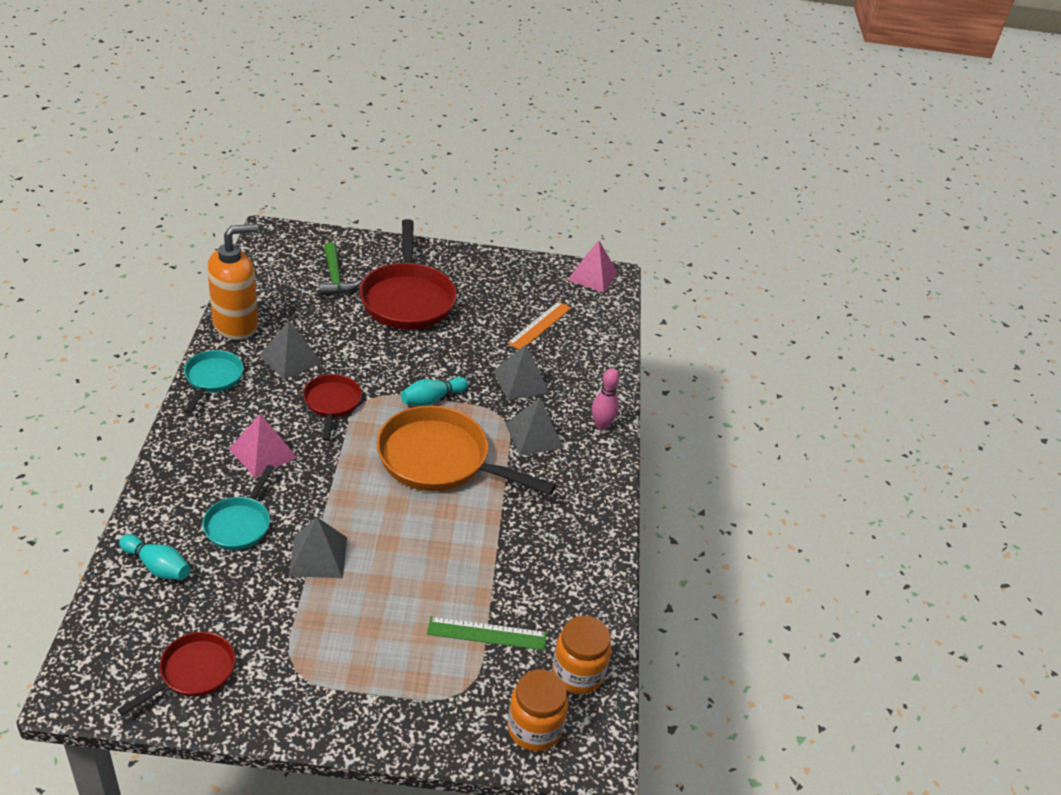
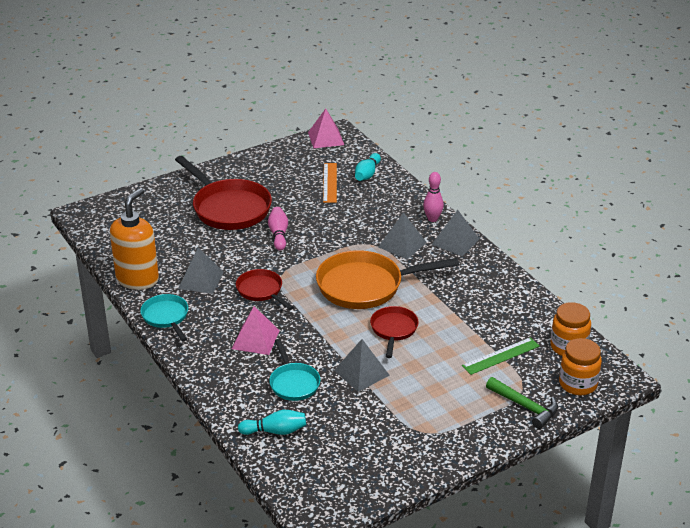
camera: 30 degrees left, 5 degrees down
(193, 672) = (369, 467): red pan -> red pan (393, 330)
(335, 277) = (164, 219): green hammer -> green hammer (525, 407)
(421, 353) = (278, 234): none -> pink bowling pin
(432, 399) = (318, 256): turquoise bowling pin -> turquoise bowling pin (367, 174)
(521, 381) = (358, 219): grey pyramid -> grey pyramid (455, 241)

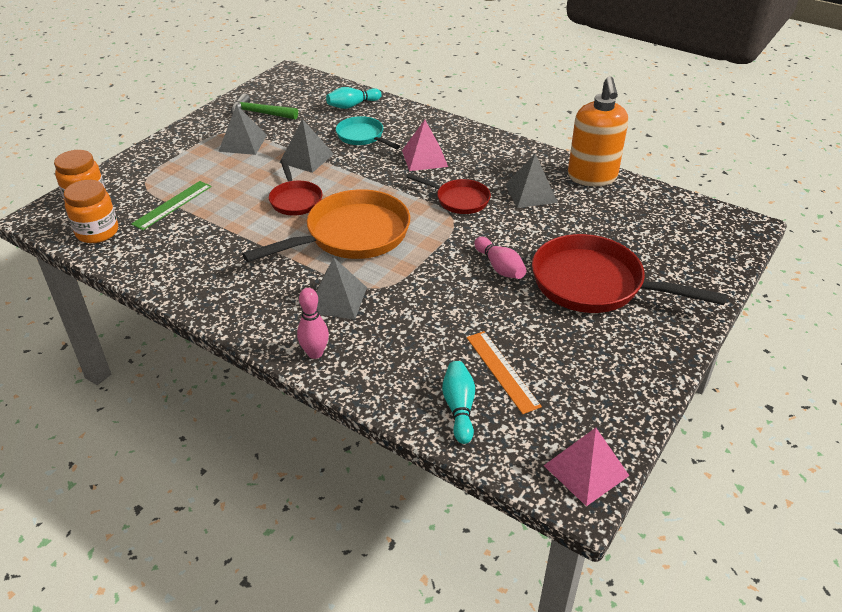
camera: 155 degrees right, 5 degrees up
(166, 317) = (524, 154): turquoise pan -> none
(455, 241) = (268, 325): grey pyramid -> grey pyramid (243, 143)
(525, 407) = (139, 170): green hammer -> green hammer (260, 113)

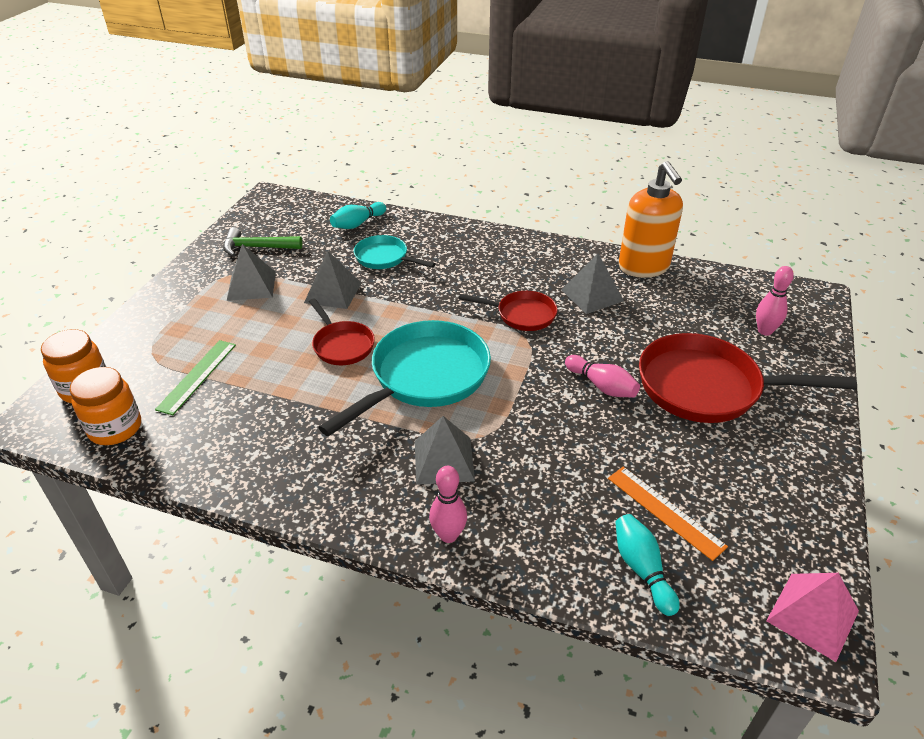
camera: 15 degrees left, 0 degrees up
(351, 235) = (424, 377): orange pan -> turquoise pan
(424, 158) = (463, 273): pink pyramid -> none
(677, 248) = (764, 331): none -> pink bowling pin

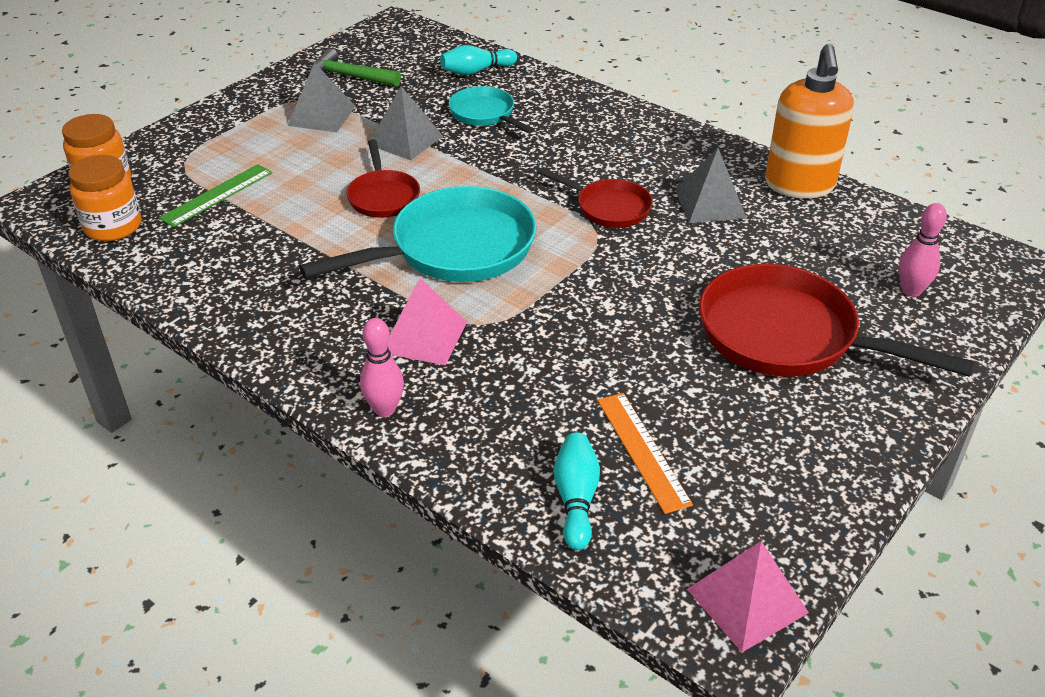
camera: 20 degrees right, 0 degrees up
(444, 460) = (424, 337): grey pyramid -> pink pyramid
(601, 386) = (655, 304): pink bowling pin -> none

